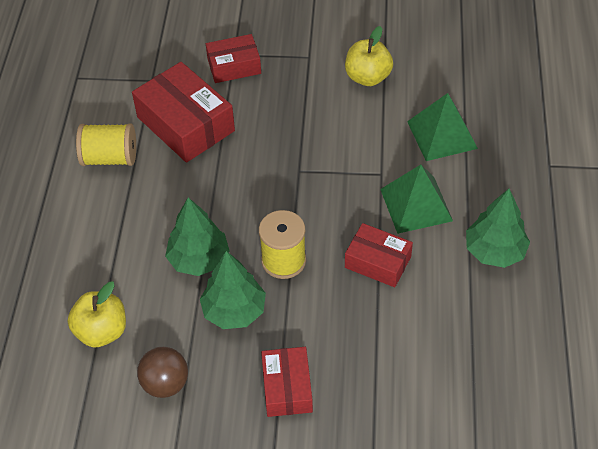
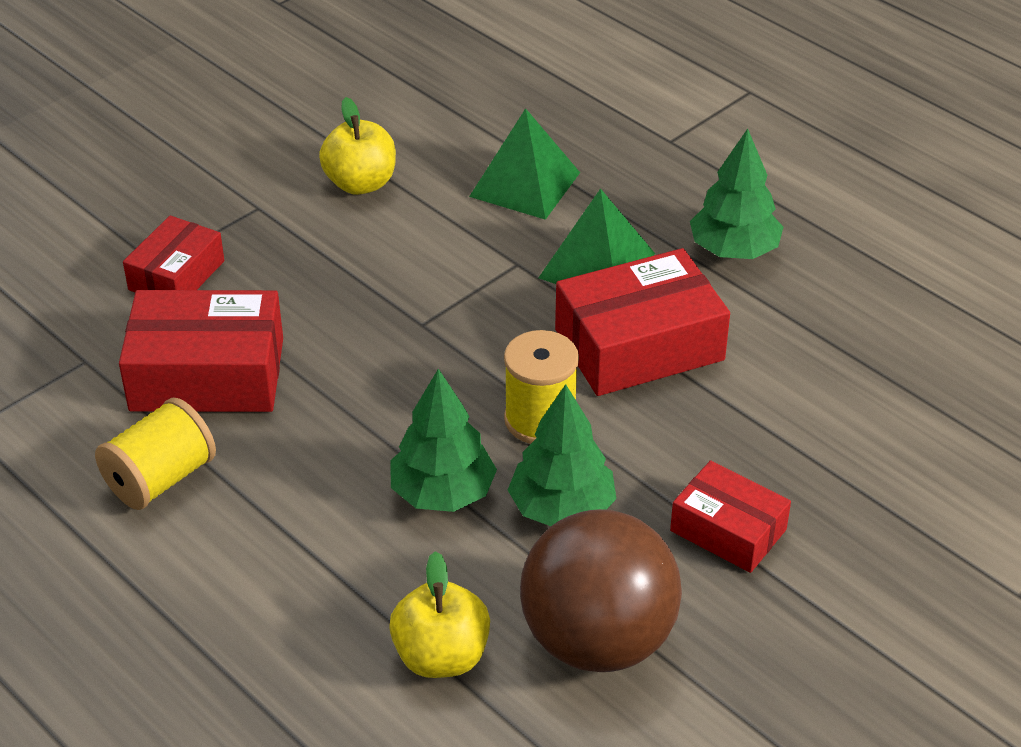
camera: 50 degrees left, 10 degrees down
(165, 383) = (597, 640): brown ball -> brown ball, size x1.88
(377, 262) = (639, 345): red box -> red box, size x1.65

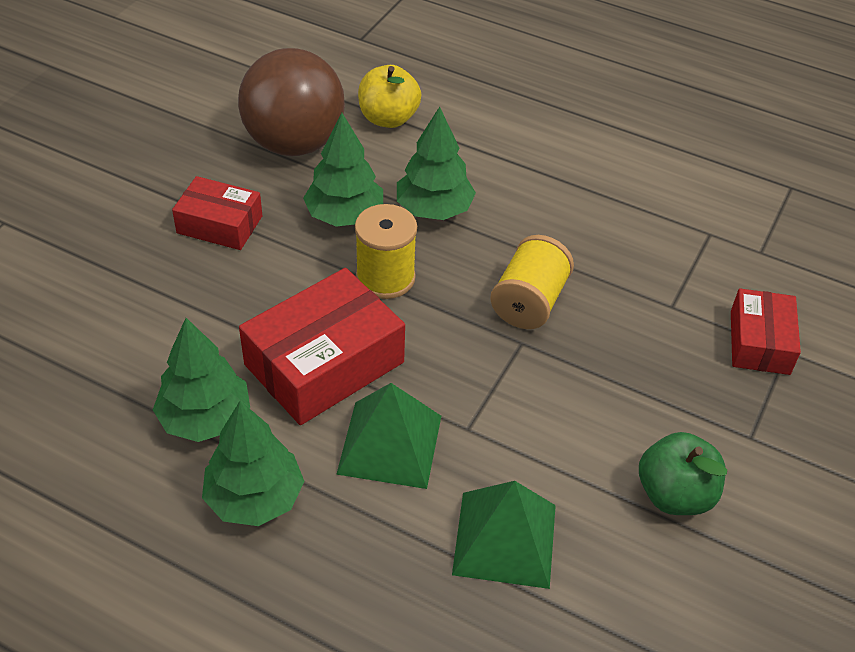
camera: 160 degrees right, 5 degrees up
(160, 479) = (632, 181): yellow spool -> yellow spool (529, 302)
(207, 374) = (661, 260): red box -> none
(360, 183) = (675, 494): yellow apple -> green apple
(772, 320) = (205, 418): none -> green tree

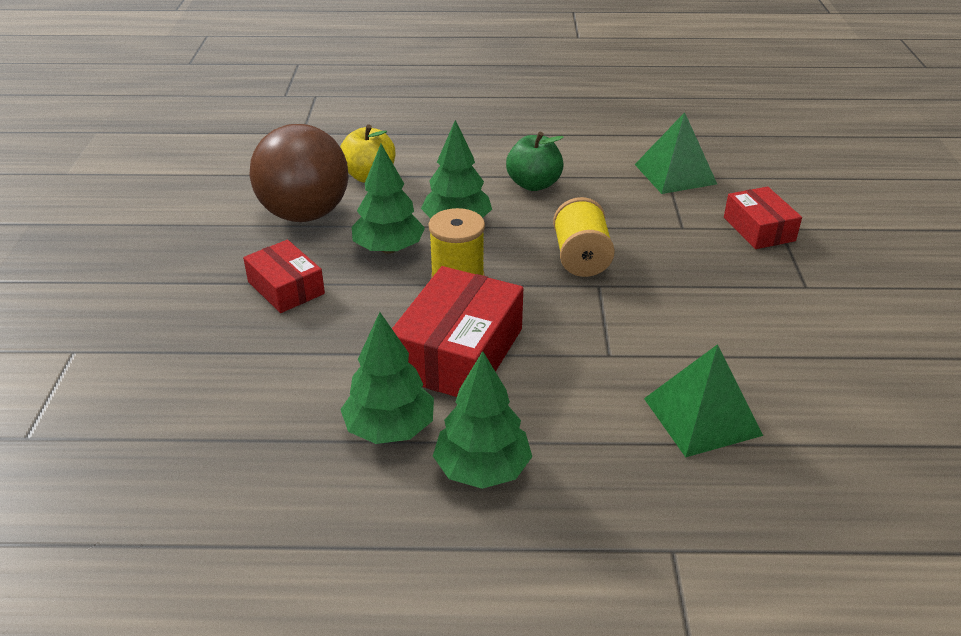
camera: 25 degrees left, 10 degrees down
(219, 224) = (286, 288): red box -> red box turned 60 degrees clockwise
(389, 444) = (559, 388): green pyramid -> green pyramid (675, 174)
(675, 494) = (791, 340): green apple -> green apple (534, 184)

